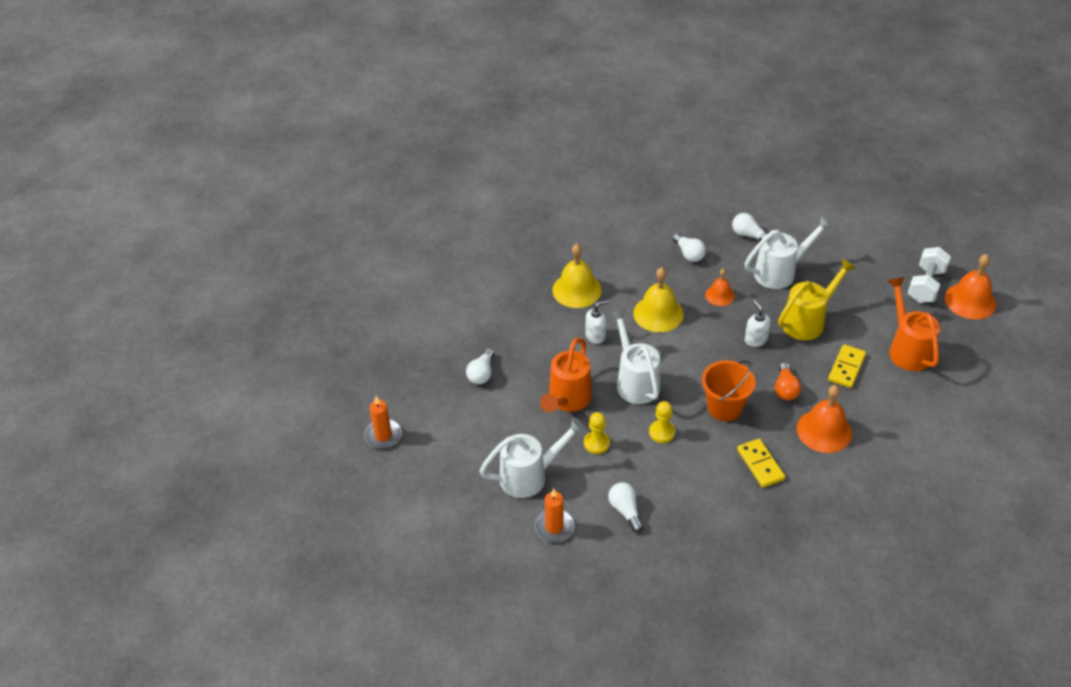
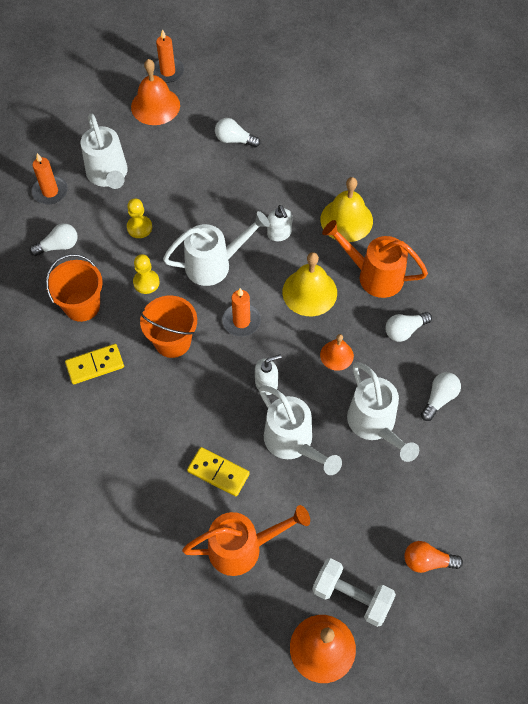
camera: 90 degrees right, 15 degrees up
(567, 400) = (195, 206): orange watering can -> orange watering can (374, 275)
(695, 359) = (241, 321): none -> orange candle
(695, 482) = (82, 306): none -> orange bucket
(785, 389) = (192, 403): orange light bulb -> orange light bulb (427, 561)
(808, 321) = (293, 443): yellow watering can -> white watering can
(824, 431) = (131, 433): orange bell -> orange bell (155, 106)

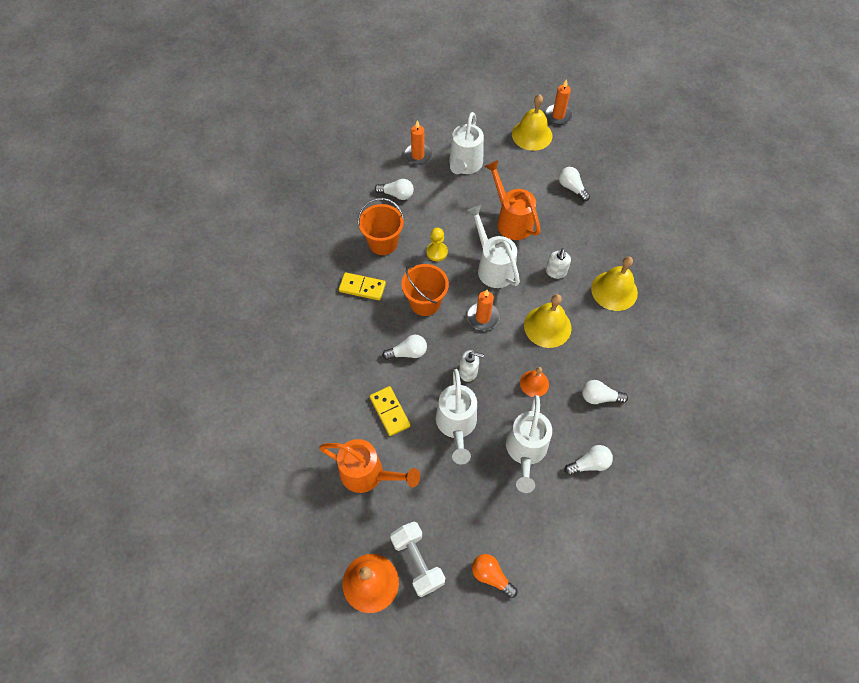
camera: 35 degrees right, 0 degrees up
(139, 227) = (459, 212): yellow pawn -> none
(155, 106) = (532, 135): orange bell -> yellow bell
(192, 402) = (408, 353): none -> white light bulb
(214, 264) = (493, 267): white watering can -> white watering can turned 135 degrees counterclockwise
(374, 275) = (605, 343): orange watering can -> orange watering can (511, 221)

